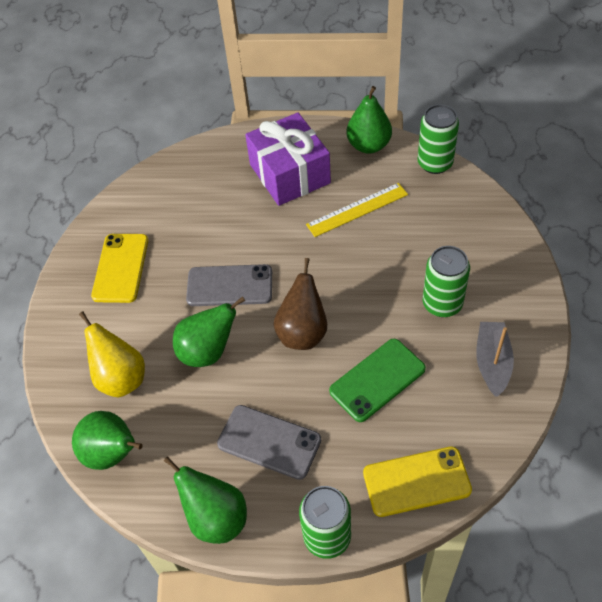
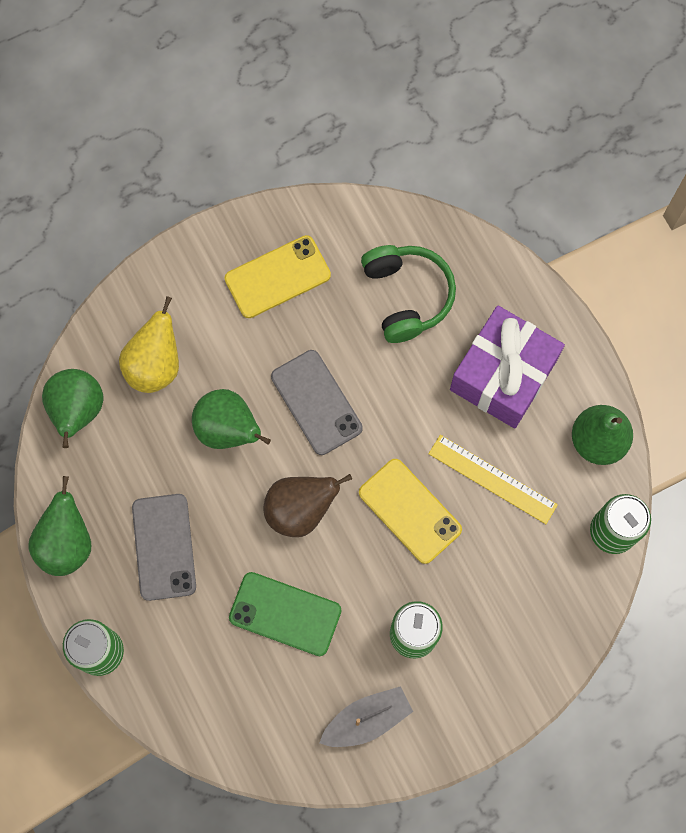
camera: 55 degrees right, 20 degrees up
(195, 201) = (406, 296): none -> green headphones
(416, 481) = (196, 706): yellow phone -> yellow phone (410, 511)

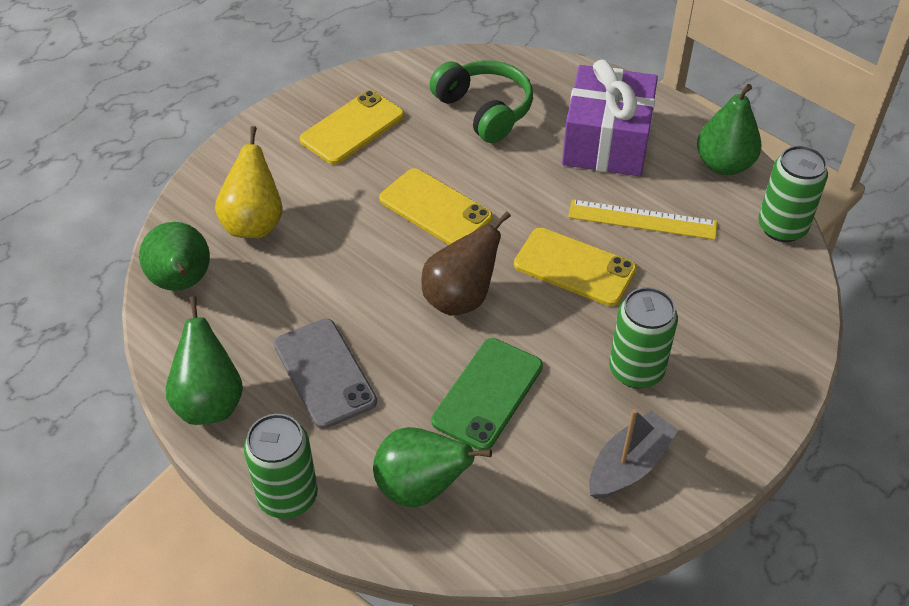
camera: 20 degrees left, 25 degrees down
(228, 429) = (353, 254): green pear -> green pear (421, 488)
(285, 614) = (488, 394): green phone -> green phone turned 60 degrees counterclockwise
(316, 402) = (435, 208): grey phone -> yellow phone

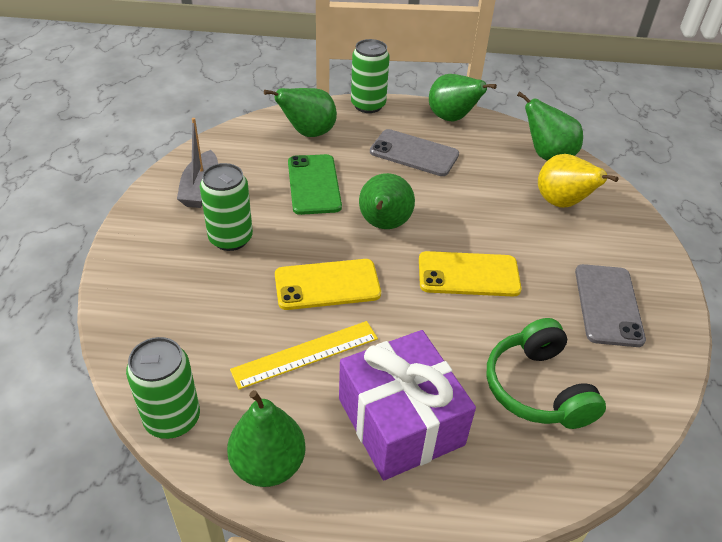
camera: 140 degrees right, 5 degrees down
(352, 128) = (608, 305): yellow phone -> grey phone
(460, 298) = (384, 225): brown pear -> green pear
(484, 110) = (537, 388): green headphones -> green headphones turned 60 degrees clockwise

